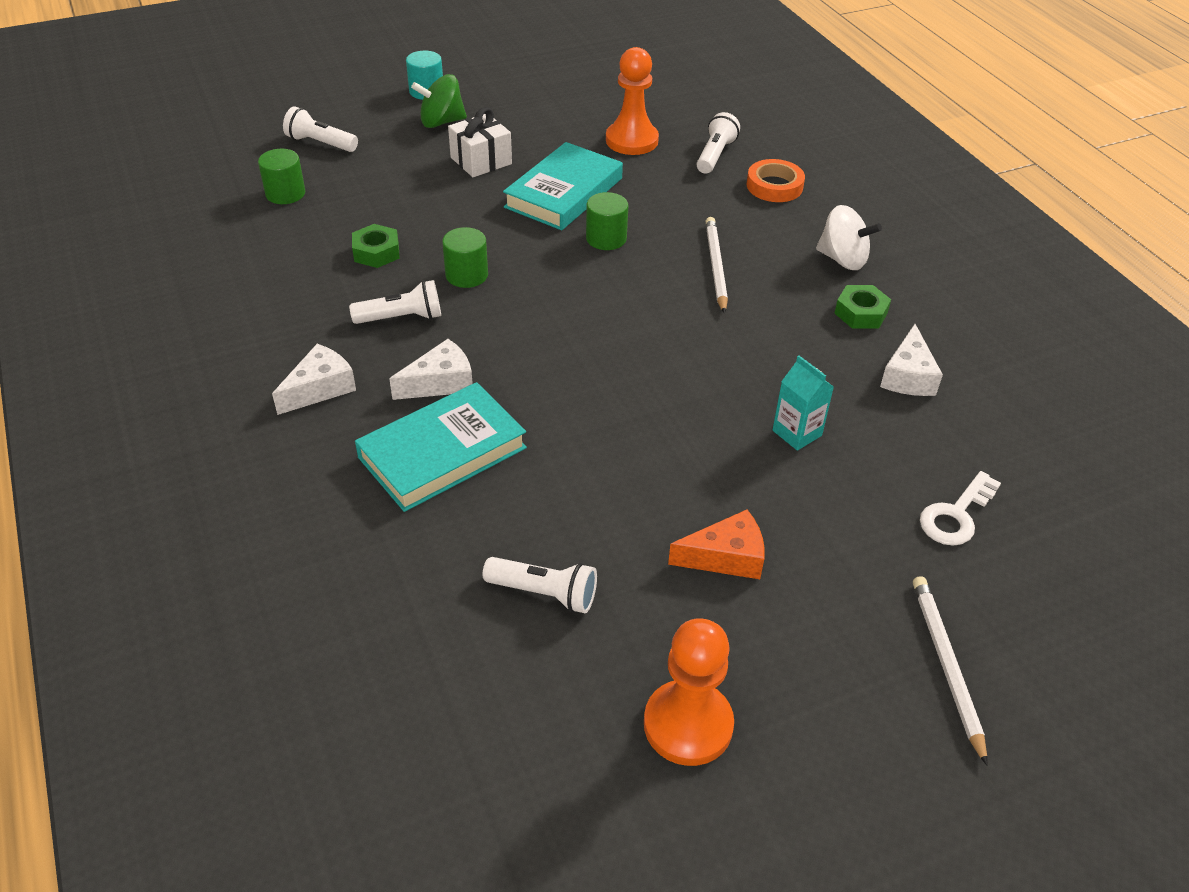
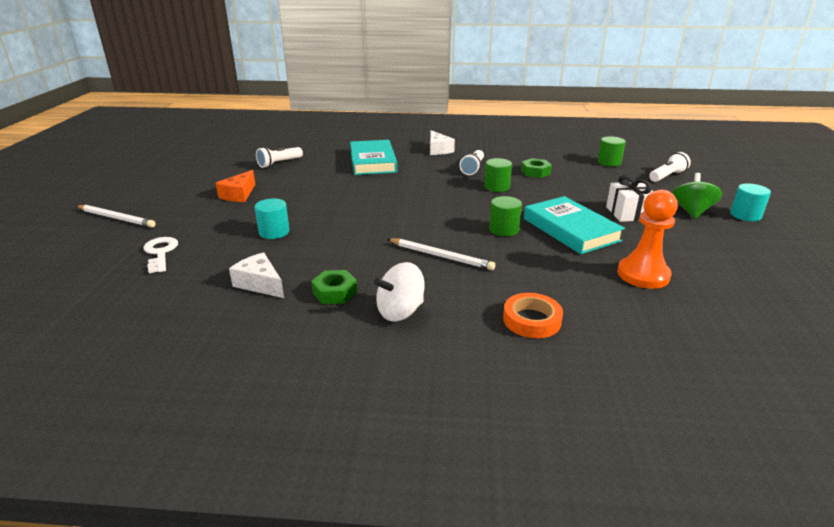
camera: 120 degrees right, 15 degrees down
(440, 383) = (416, 168): white cheese -> none
(688, 725) = (193, 171): orange pawn -> none
(715, 155) = (602, 307): white flashlight -> none
(797, 433) = (274, 232): turquoise carton -> turquoise cylinder

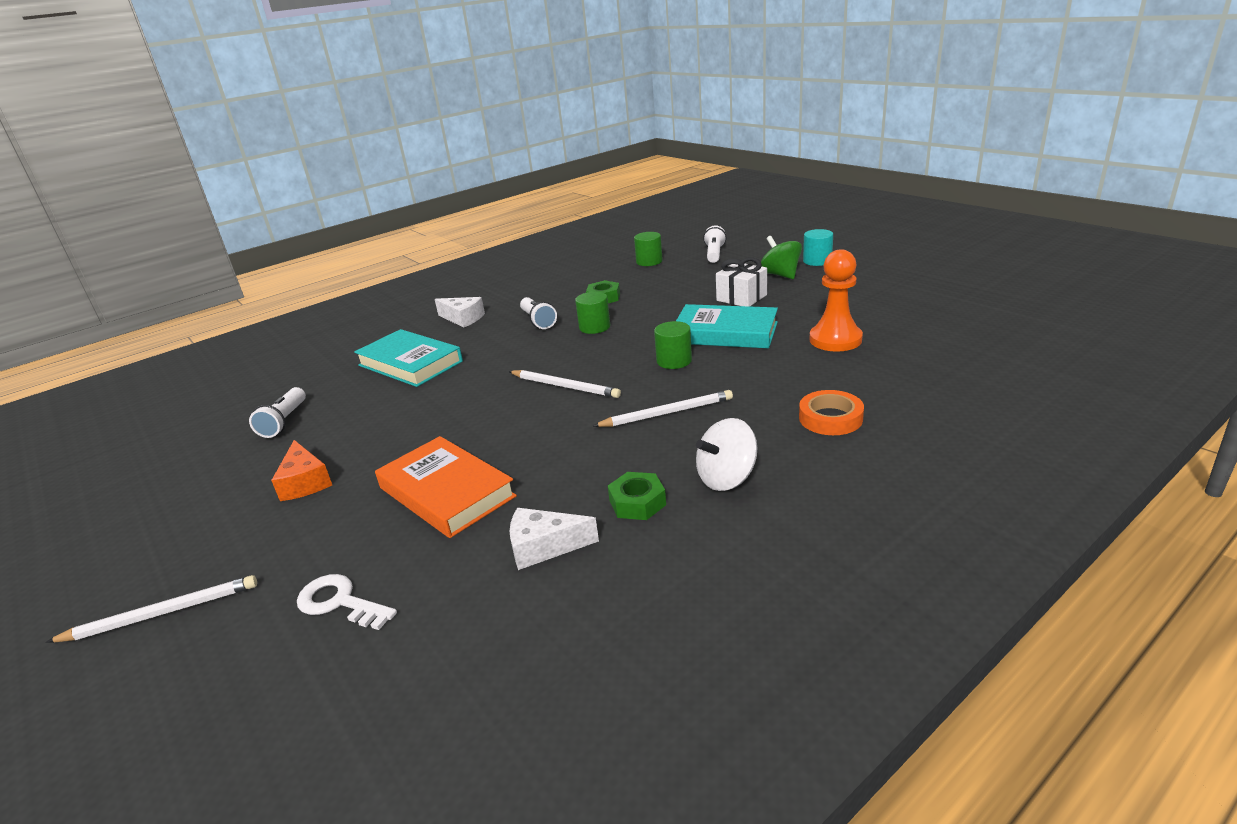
camera: 40 degrees left, 0 degrees up
(274, 232) = (446, 492): turquoise cylinder -> orange book
(400, 311) = (726, 478): white spinning top -> white spinning top turned 45 degrees clockwise
(418, 211) = (565, 386): none -> white pencil

